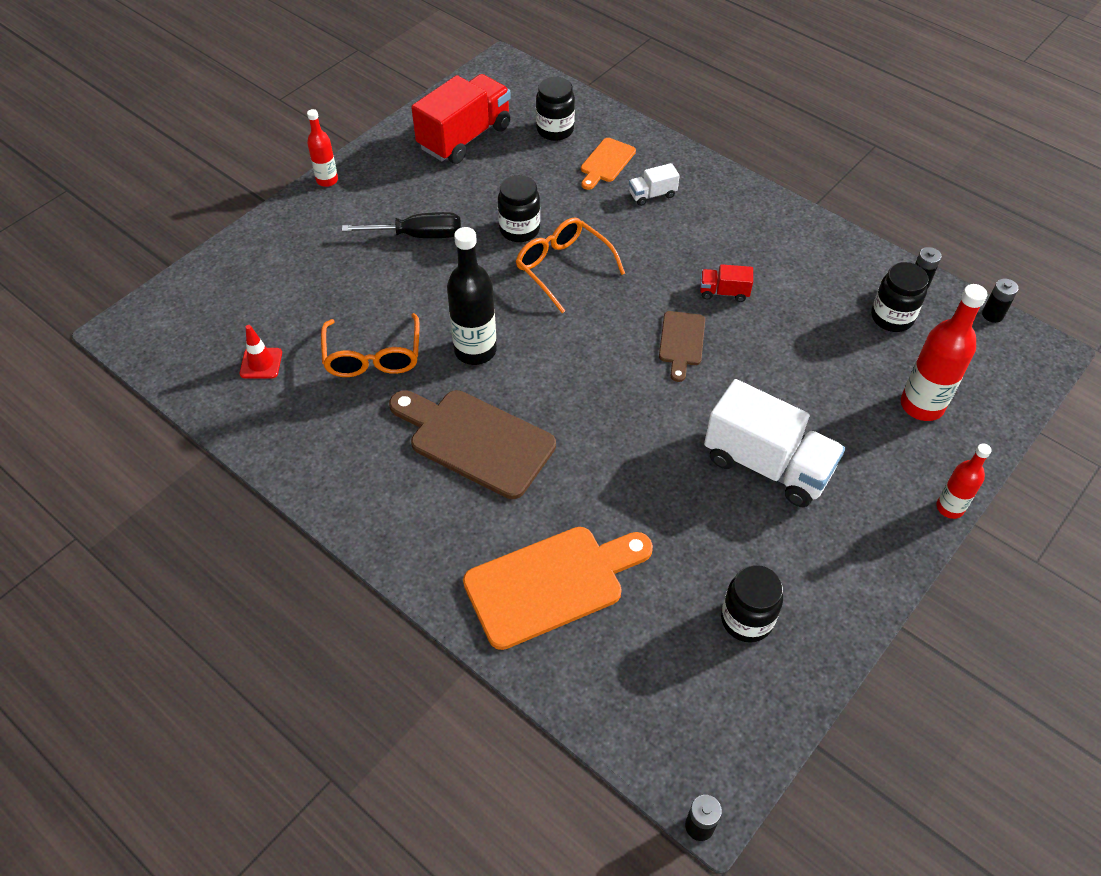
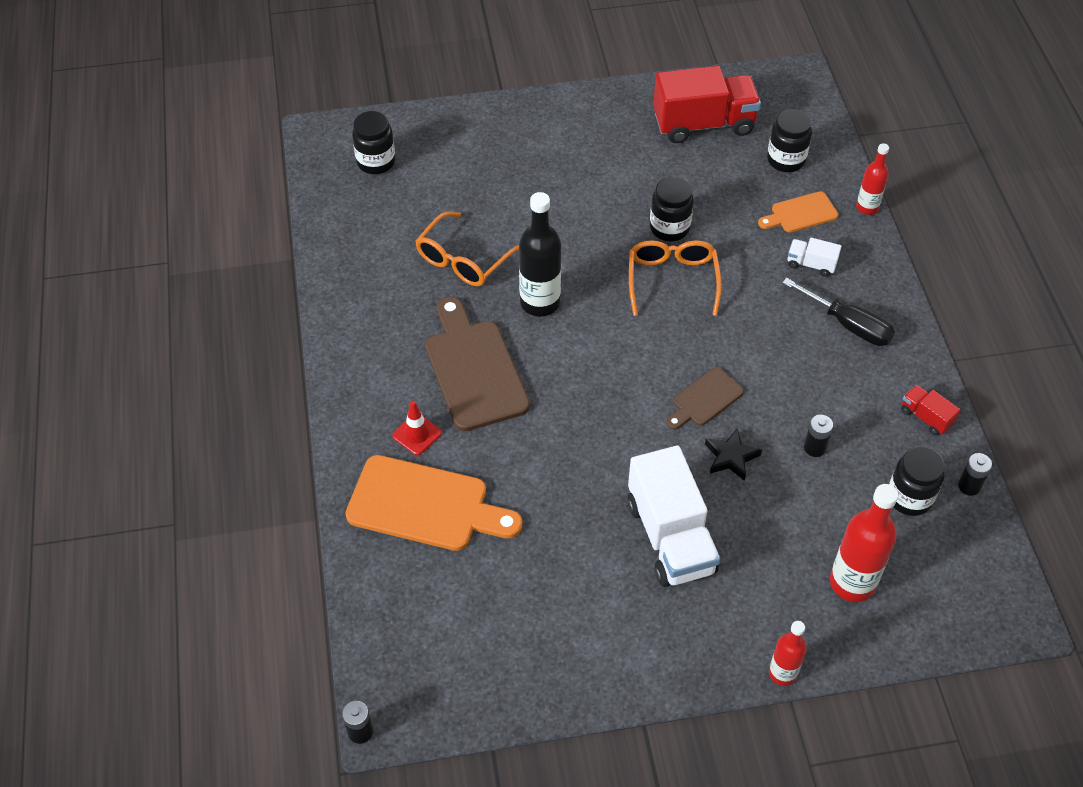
camera: 40 degrees right, 0 degrees up
(261, 363) = (383, 215): red traffic cone -> red traffic cone (417, 434)
(327, 180) = (561, 99): red bottle -> red bottle (867, 207)
(418, 235) = (586, 185): black screwdriver -> black screwdriver (848, 325)
(724, 292) = (784, 382): red truck -> red truck (926, 417)
(745, 372) = (731, 457): none -> black star
(746, 620) = (533, 631): black jar -> black jar (376, 162)
(992, 315) = (1008, 556): black battery -> black battery (814, 448)

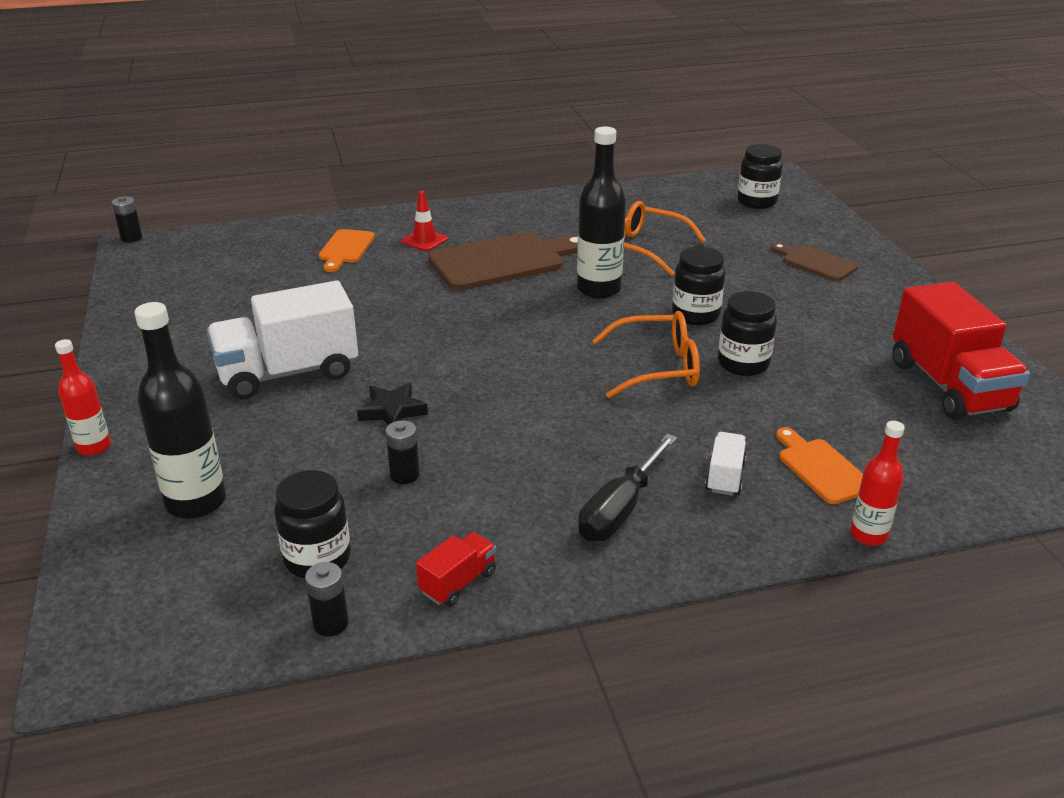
camera: 85 degrees right, 20 degrees down
(425, 505) = (345, 249): orange cutting board -> orange cutting board, size x0.54
(705, 399) = (477, 392): brown cutting board -> brown cutting board (815, 262)
(786, 160) = (924, 456): black jar -> black jar (695, 315)
(852, 583) = (196, 502): red bottle -> black bottle

